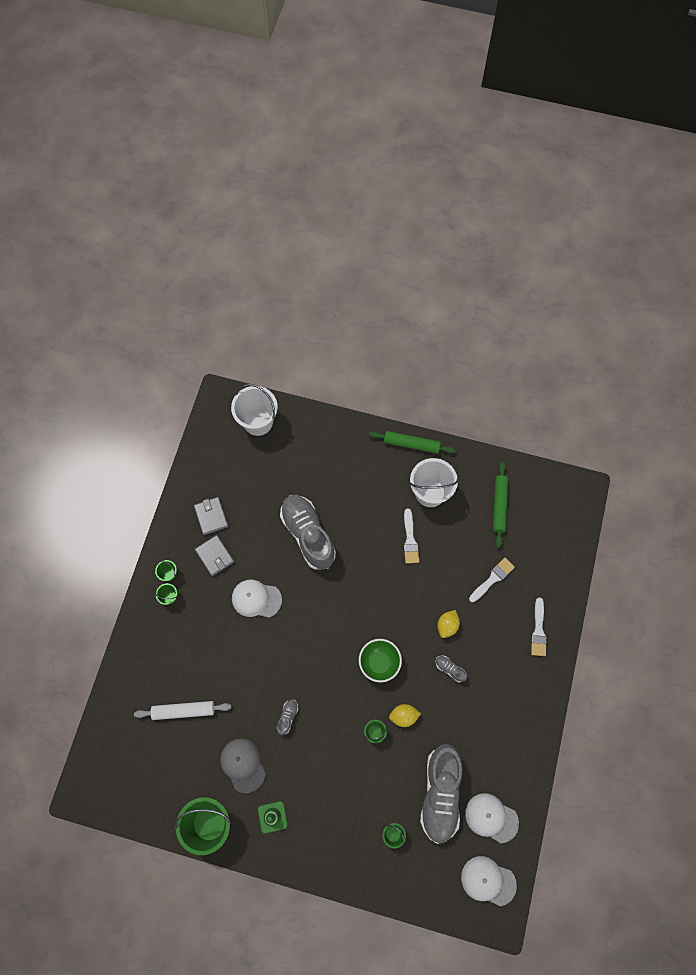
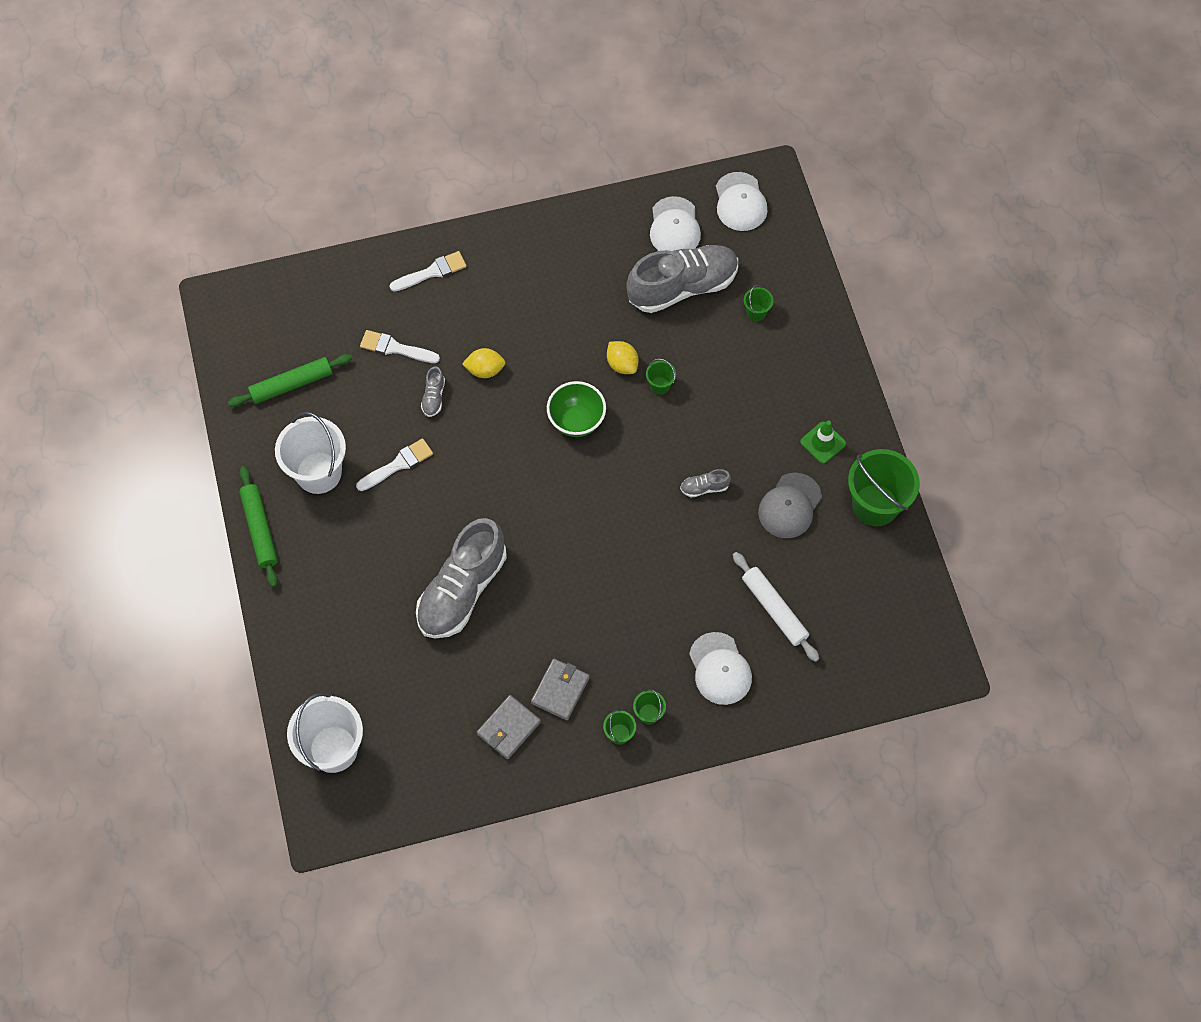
camera: 120 degrees left, 5 degrees down
(256, 599) = (585, 605): white cap -> white cap (720, 669)
(450, 669) = (536, 342): grey shoe -> grey shoe (433, 397)

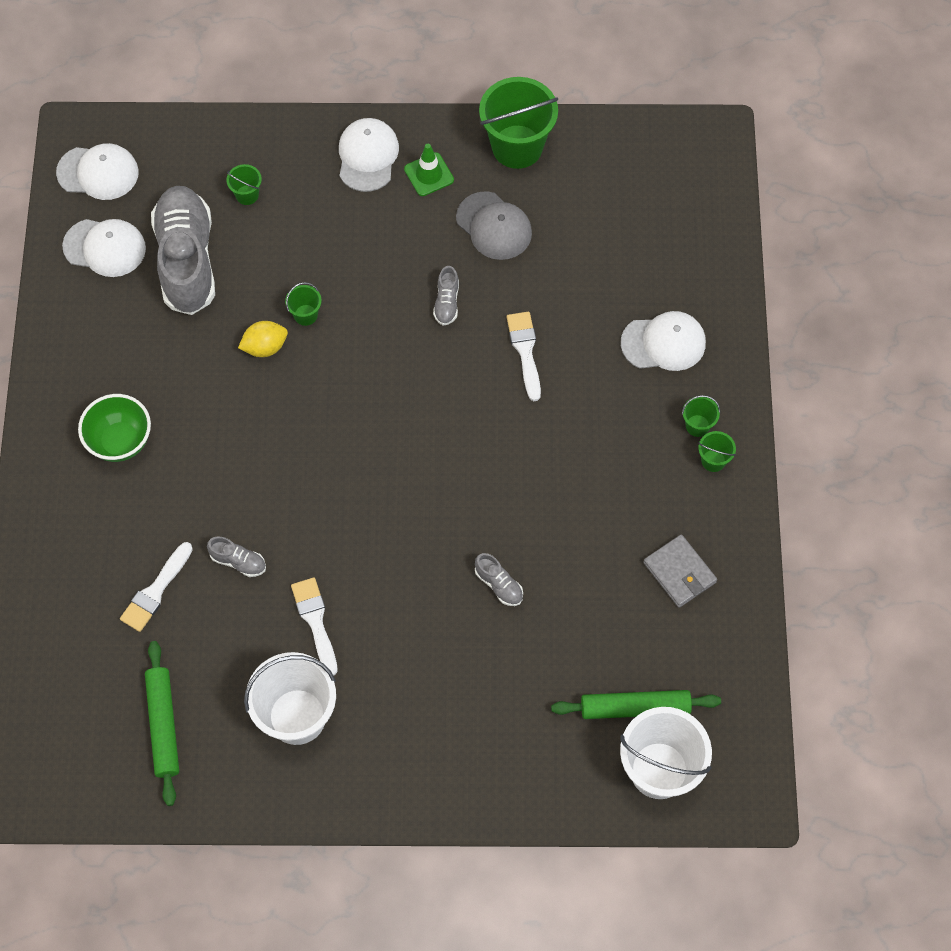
camera: 75 degrees left, 0 degrees up
(259, 529) = (352, 802): green rolling pin -> green rolling pin (635, 708)
(432, 272) = (64, 526): white brush -> white brush (525, 351)
(462, 590) = (499, 584): grey shoe -> grey shoe, size x0.40
(485, 370) = (221, 496): yellow lemon -> none
(560, 690) = (648, 508): grey wallet -> none
(576, 421) = (322, 412): green bowl -> green bowl (120, 442)
(774, 609) = (609, 273): white rolling pin -> none
(824, 391) = (367, 156): none -> white cap

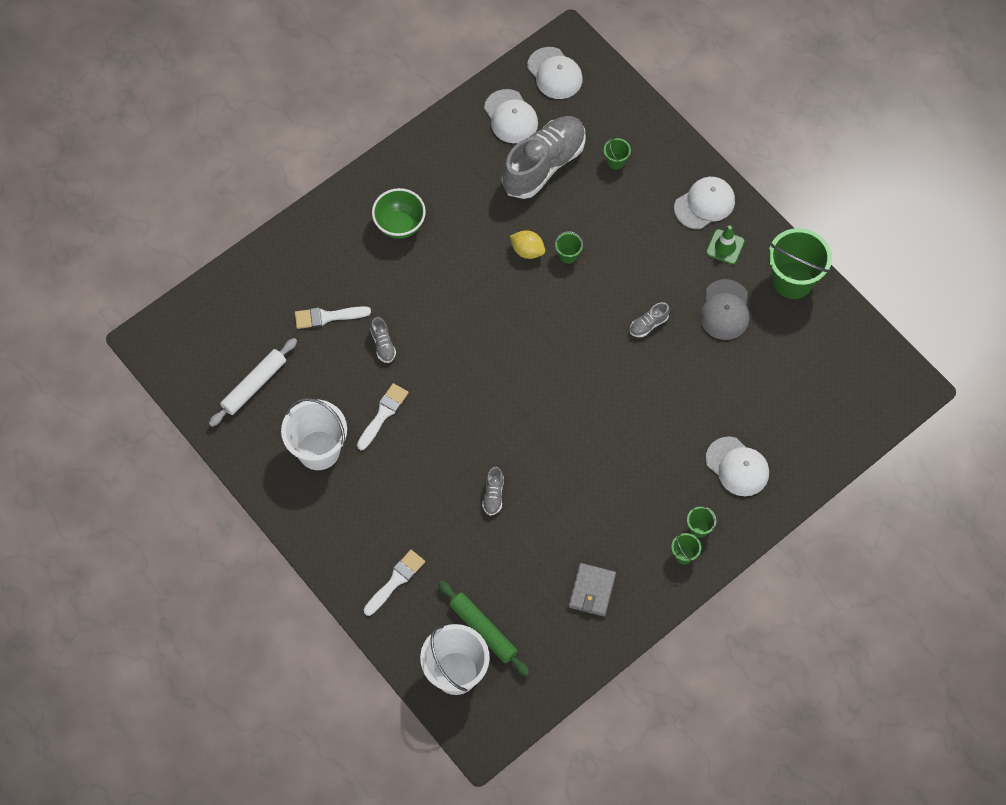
camera: 50 degrees right, 0 degrees up
(163, 725) = (254, 385): green rolling pin -> white rolling pin
(525, 351) = (657, 392): white brush -> white brush (395, 580)

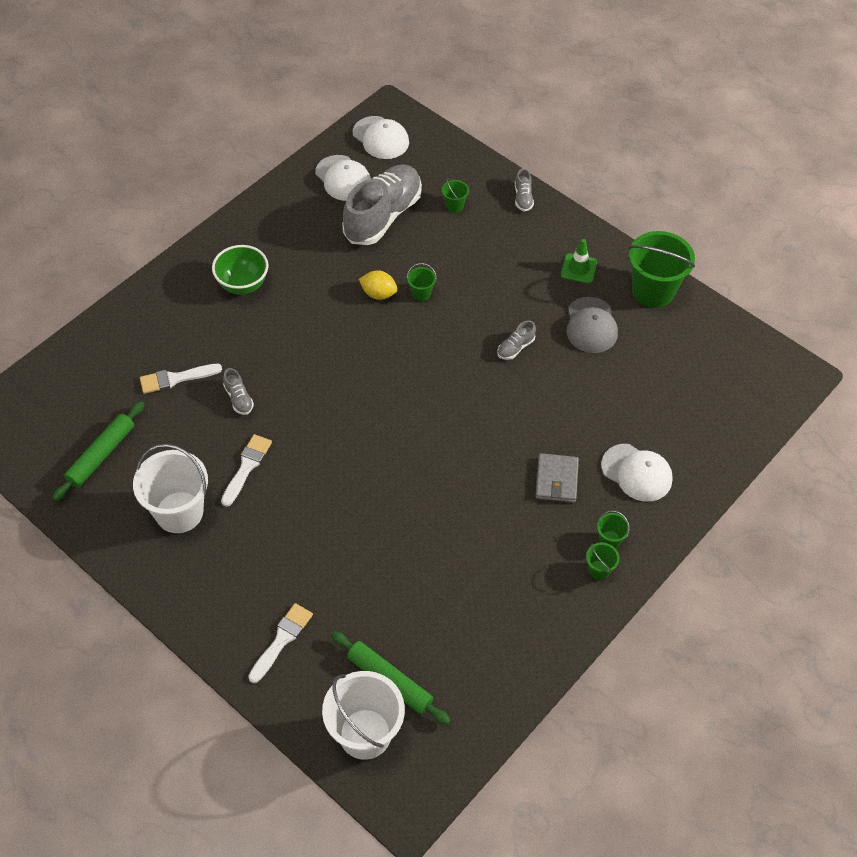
camera: 10 degrees left, 10 degrees down
(254, 385) = (101, 455): white rolling pin -> green rolling pin
(493, 495) = (379, 534): grey shoe -> grey shoe (523, 198)
(592, 591) = (505, 621): grey wallet -> grey wallet (556, 480)
(704, 204) = (550, 233): white cap -> none

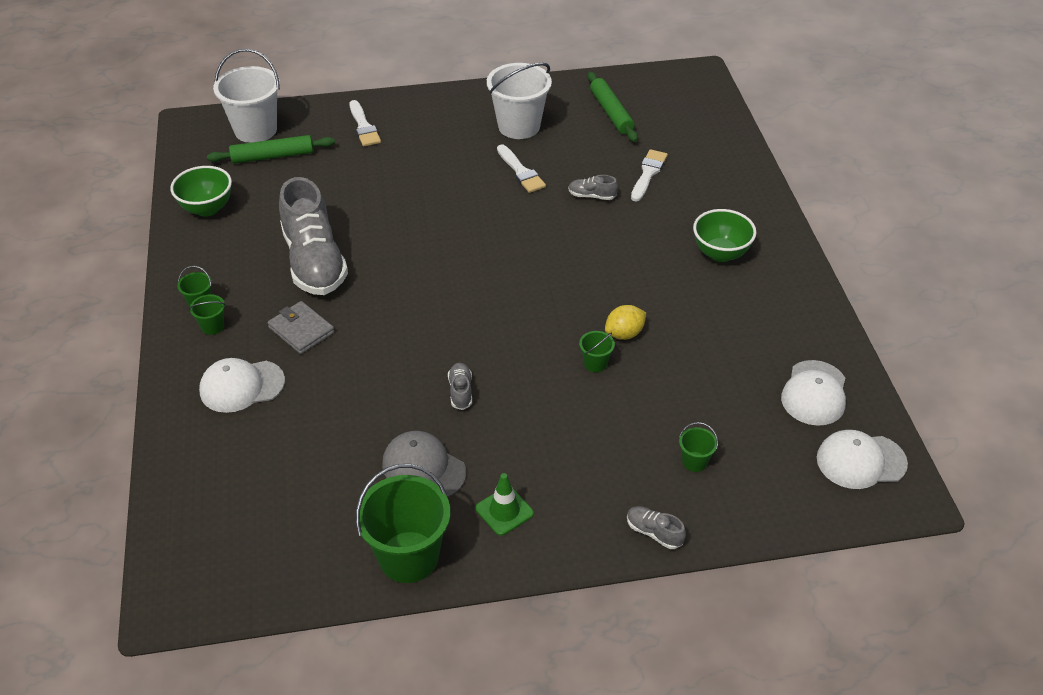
camera: 130 degrees right, 10 degrees down
(343, 178) = (814, 393): white cap -> white cap turned 75 degrees counterclockwise
(383, 216) = (729, 393): grey shoe -> grey shoe (314, 261)
(501, 669) = (207, 208): none -> green bowl

